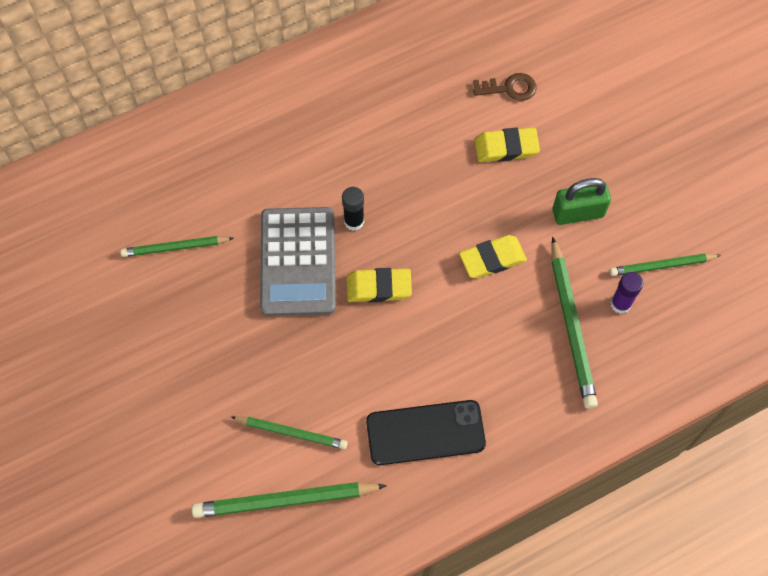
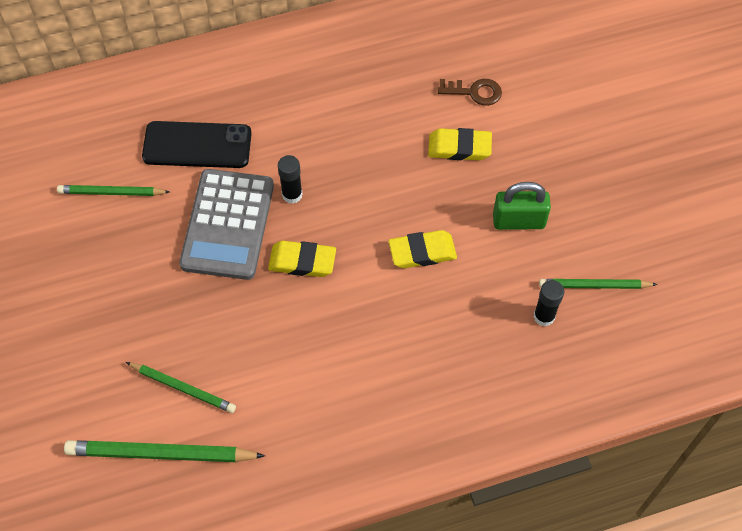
camera: 10 degrees right, 5 degrees down
(425, 432) = (317, 410): black phone -> black phone (197, 145)
(571, 326) = (489, 330): green pencil -> none
(620, 304) = (544, 316): purple glue stick -> black glue stick

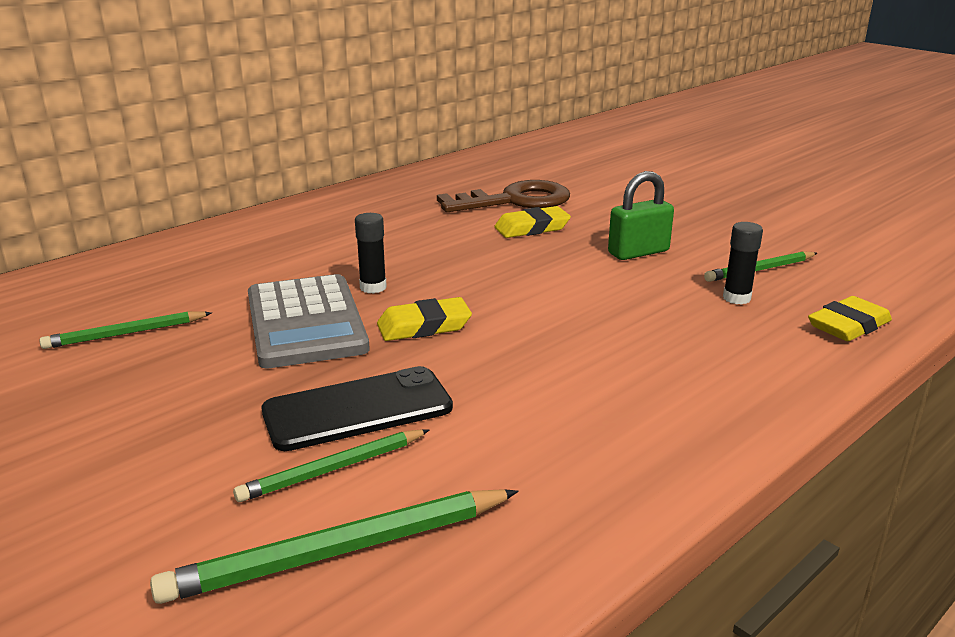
camera: 25 degrees left, 35 degrees down
(183, 388) = (333, 469): green pencil -> green pencil turned 150 degrees clockwise
(197, 145) = (229, 281): black phone -> black phone (357, 409)
(422, 252) = (560, 290): yellow eraser -> yellow eraser (848, 325)
(474, 92) = (515, 201): brown key -> brown key, size x1.94

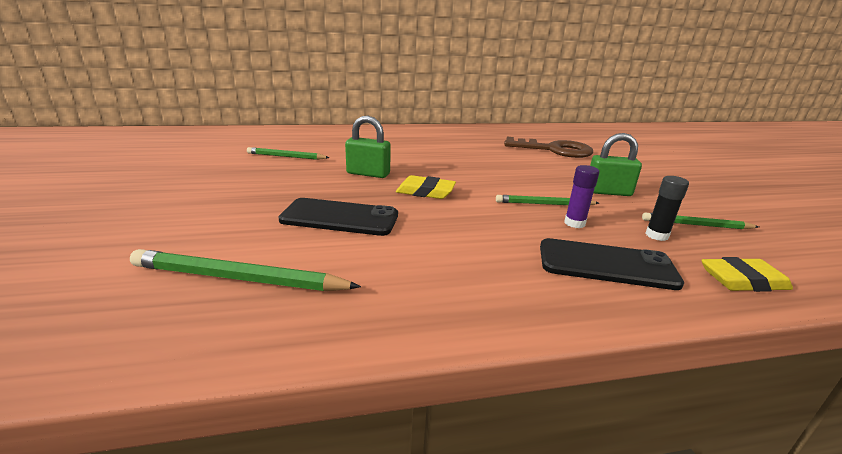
camera: 30 degrees right, 0 degrees up
(305, 322) = (368, 173): grey calculator -> green padlock
(333, 469) = (290, 239): green pencil -> green pencil (544, 204)
(373, 287) = (422, 168): black glue stick -> none
(532, 228) = (549, 164): yellow eraser -> none
(645, 311) = (574, 223): none -> purple glue stick
(723, 355) = (606, 264): none -> black phone

